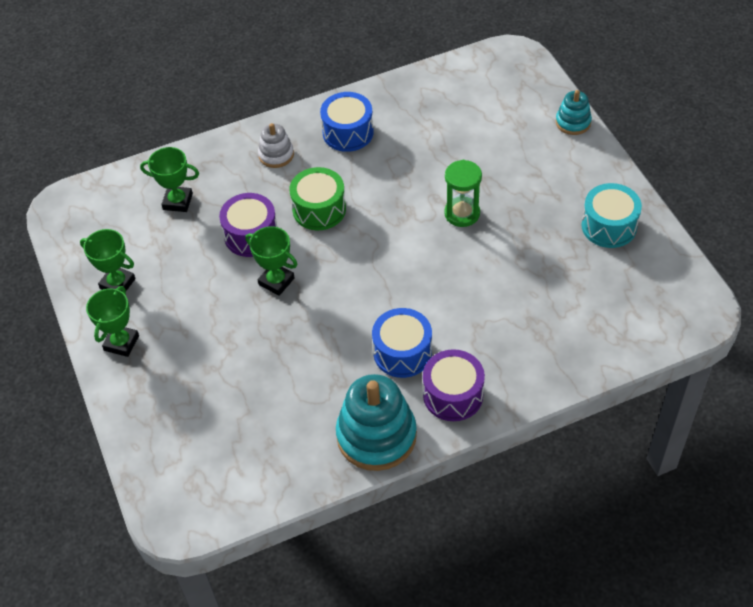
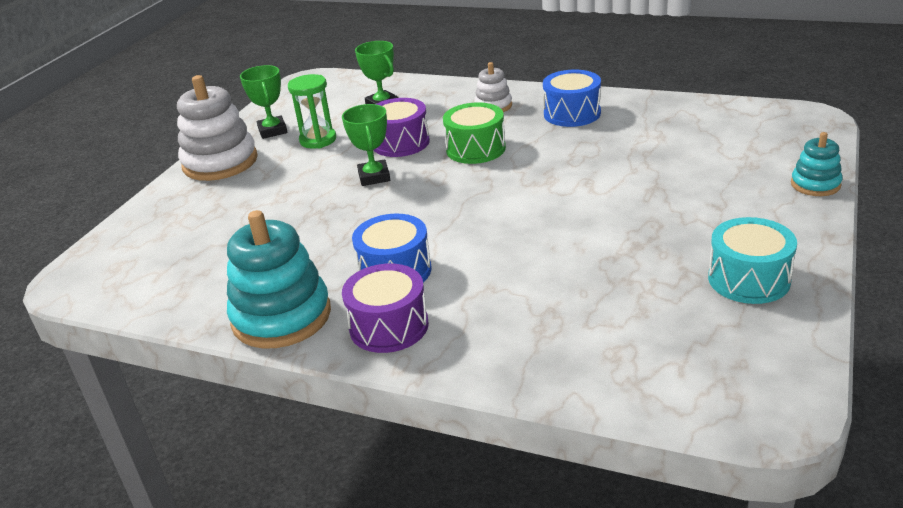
camera: 45 degrees right, 20 degrees down
(121, 343) = (220, 162): green trophy -> white stacking toy
(462, 213) = (597, 202): green hourglass -> green hourglass (318, 140)

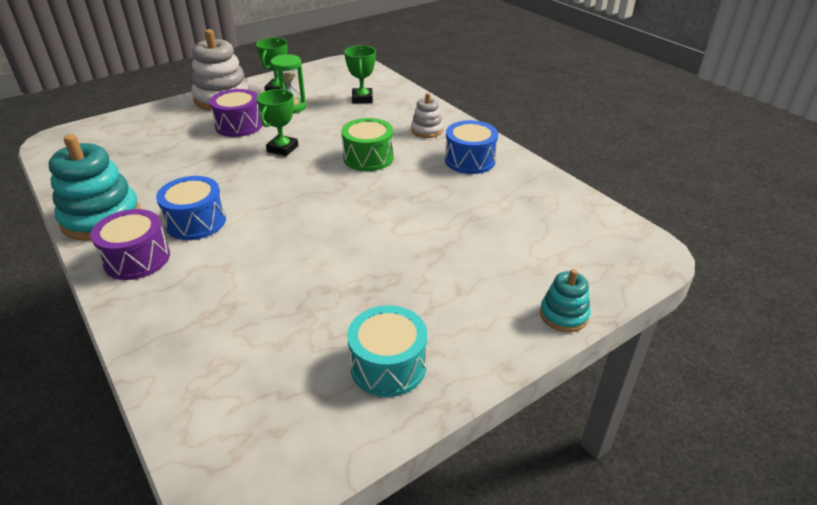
camera: 30 degrees right, 5 degrees up
(400, 143) = (332, 131): purple drum -> purple drum (239, 125)

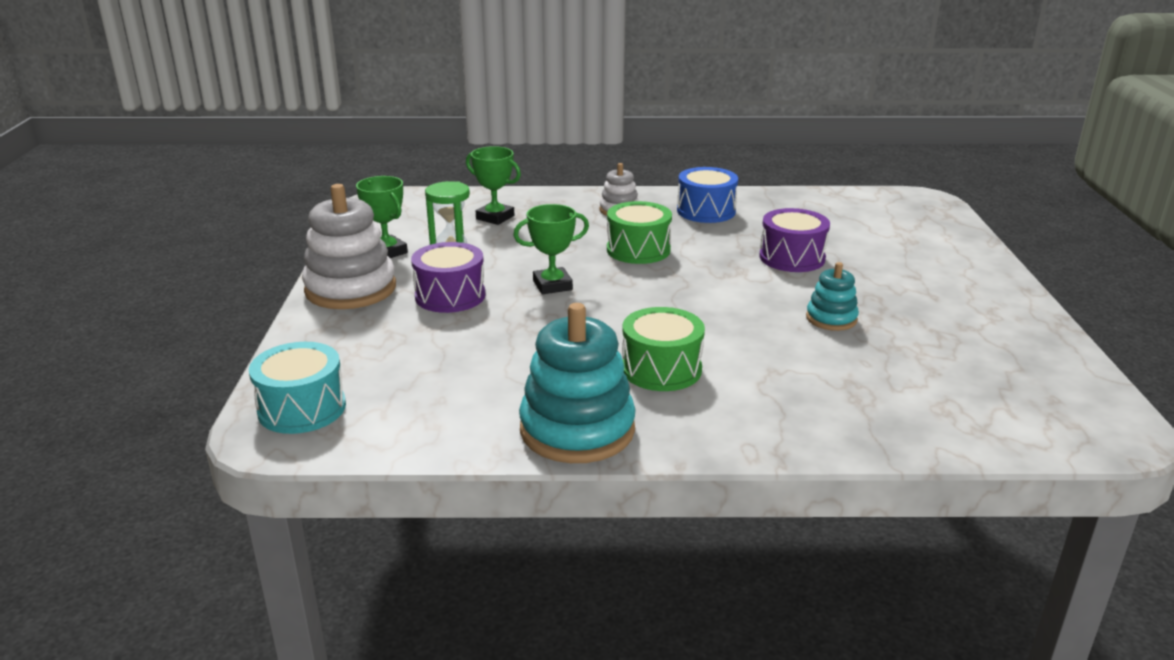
camera: 55 degrees left, 10 degrees down
(137, 259) = (704, 420): purple drum -> purple drum (792, 258)
(196, 222) = (661, 369): blue drum -> green drum
(282, 148) = (552, 285): green trophy -> green trophy turned 75 degrees counterclockwise
(388, 365) = (996, 332): turquoise drum -> turquoise drum (302, 408)
(564, 315) = (978, 251): turquoise stacking toy -> turquoise stacking toy (831, 318)

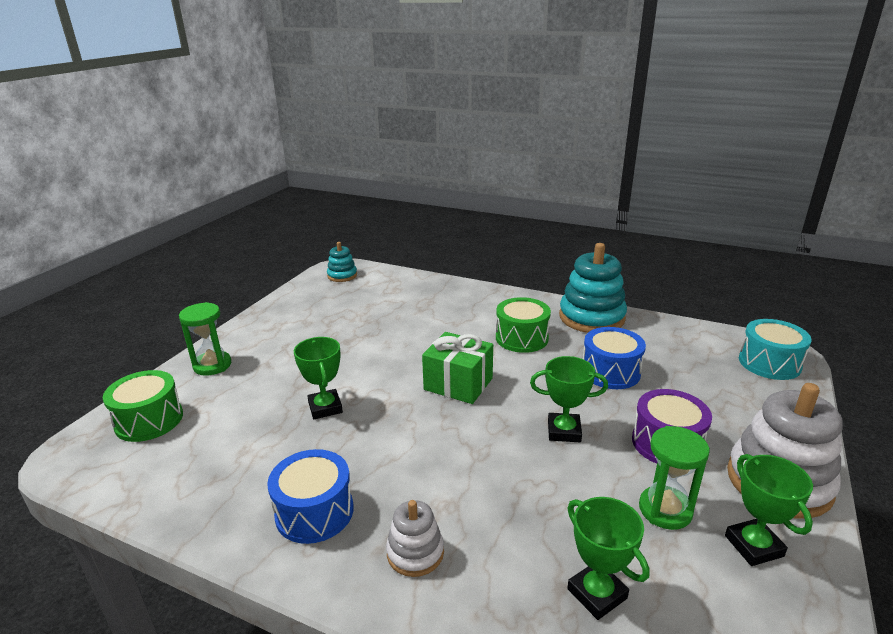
camera: 155 degrees left, 0 degrees up
(522, 350) = (610, 372): none -> blue drum
(638, 250) = (451, 460): green drum -> green drum (149, 420)
(689, 301) = (458, 384): none -> green gift
(792, 258) = (325, 408): purple drum -> green trophy
(831, 318) = (377, 346): turquoise stacking toy -> turquoise stacking toy (342, 275)
(964, 264) = (212, 365): none -> green hourglass

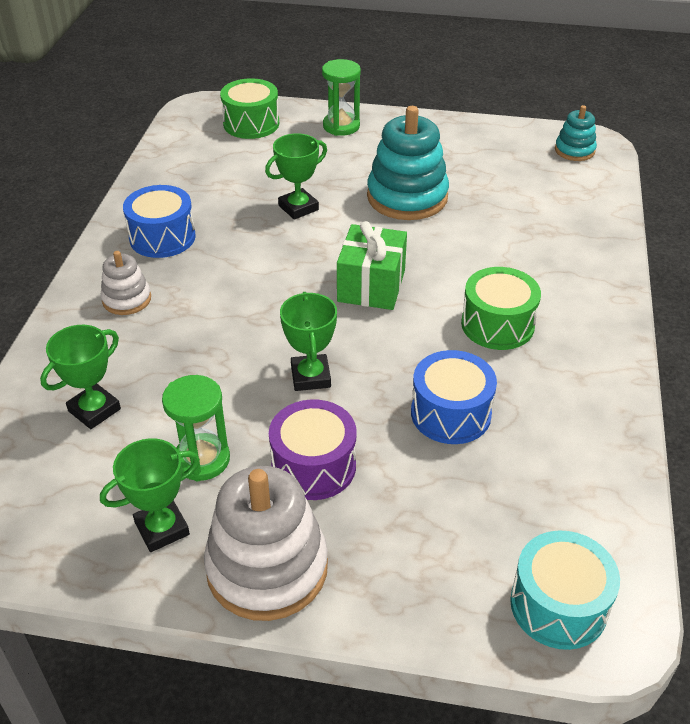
camera: 75 degrees right, 15 degrees up
(591, 317) = (595, 390): turquoise stacking toy -> turquoise stacking toy (407, 197)

